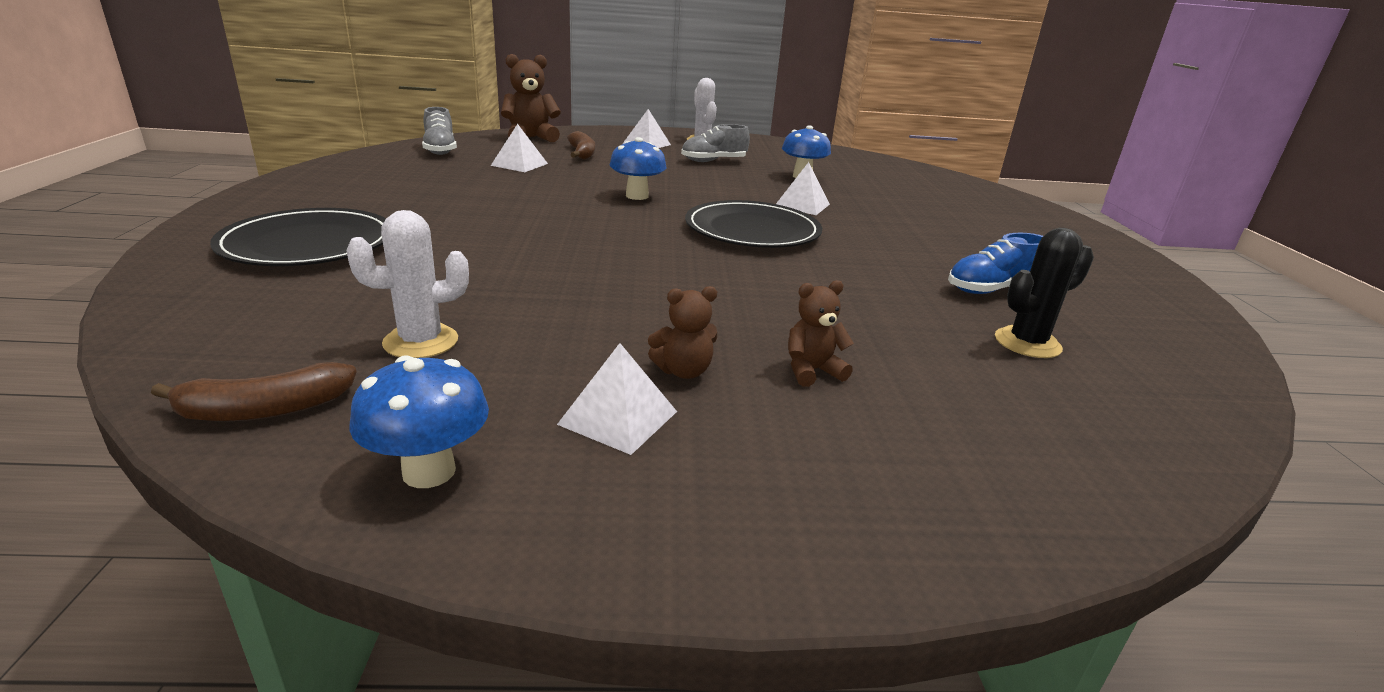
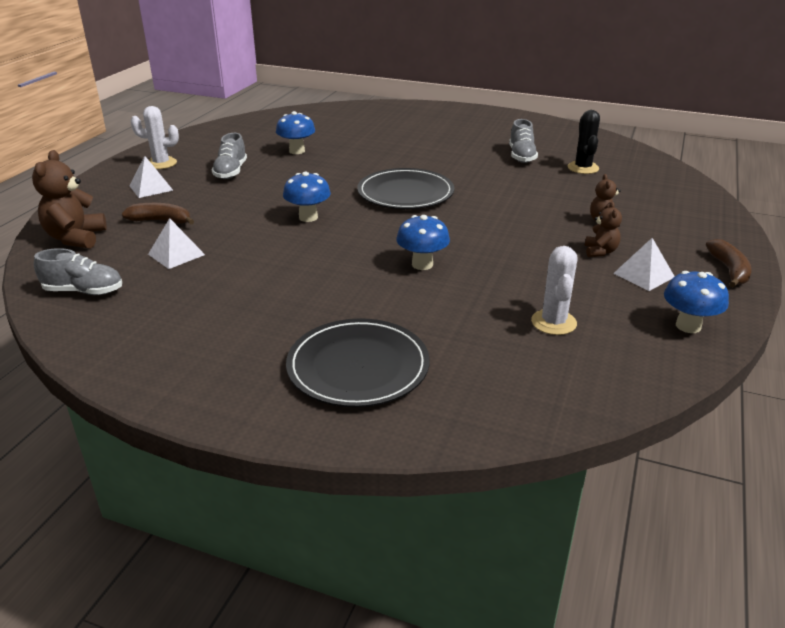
camera: 65 degrees left, 5 degrees up
(265, 410) = (630, 373): brown banana -> brown banana (729, 270)
(556, 253) = (422, 264): none -> blue mushroom
(802, 205) = (362, 166): white pyramid -> none
(991, 290) = (521, 156): blue shoe -> grey shoe

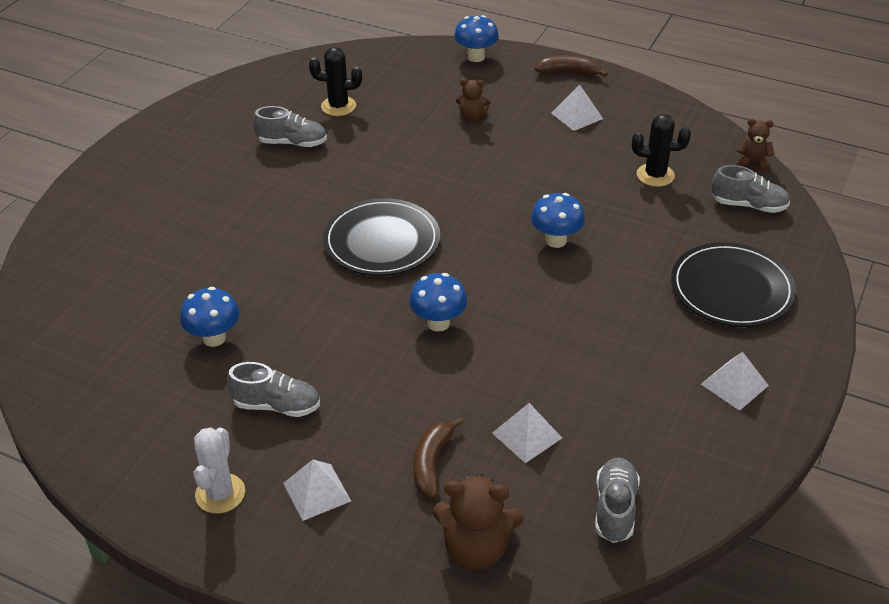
camera: 85 degrees left, 10 degrees up
(209, 359) = (734, 384): none -> white pyramid
(519, 389) = (748, 205): none -> grey shoe
(553, 322) = (655, 175): white cactus -> black cactus
(600, 251) = (534, 130): brown teddy bear -> brown teddy bear (752, 163)
(688, 326) = (655, 112): blue mushroom -> blue mushroom (476, 57)

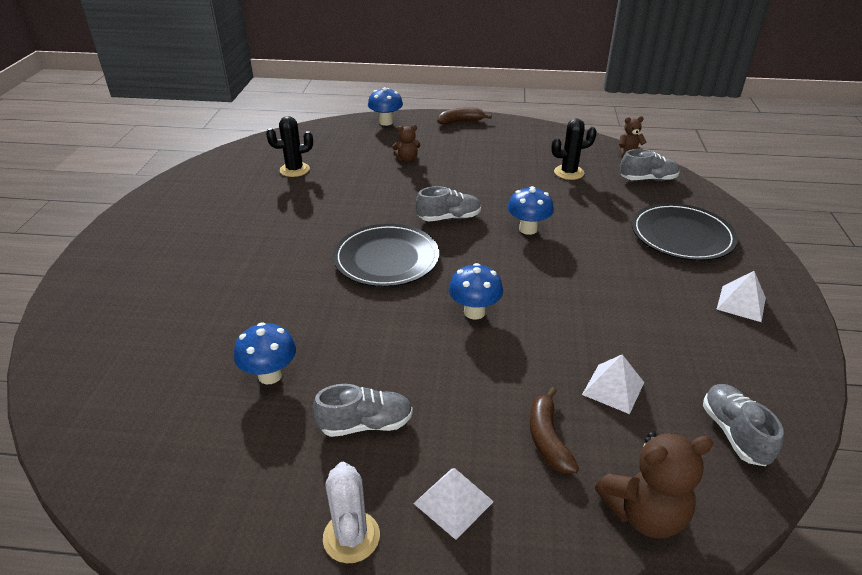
camera: 20 degrees left, 5 degrees down
(292, 143) = (268, 201): grey shoe -> grey shoe (449, 218)
(577, 115) = (485, 146): white pyramid -> none

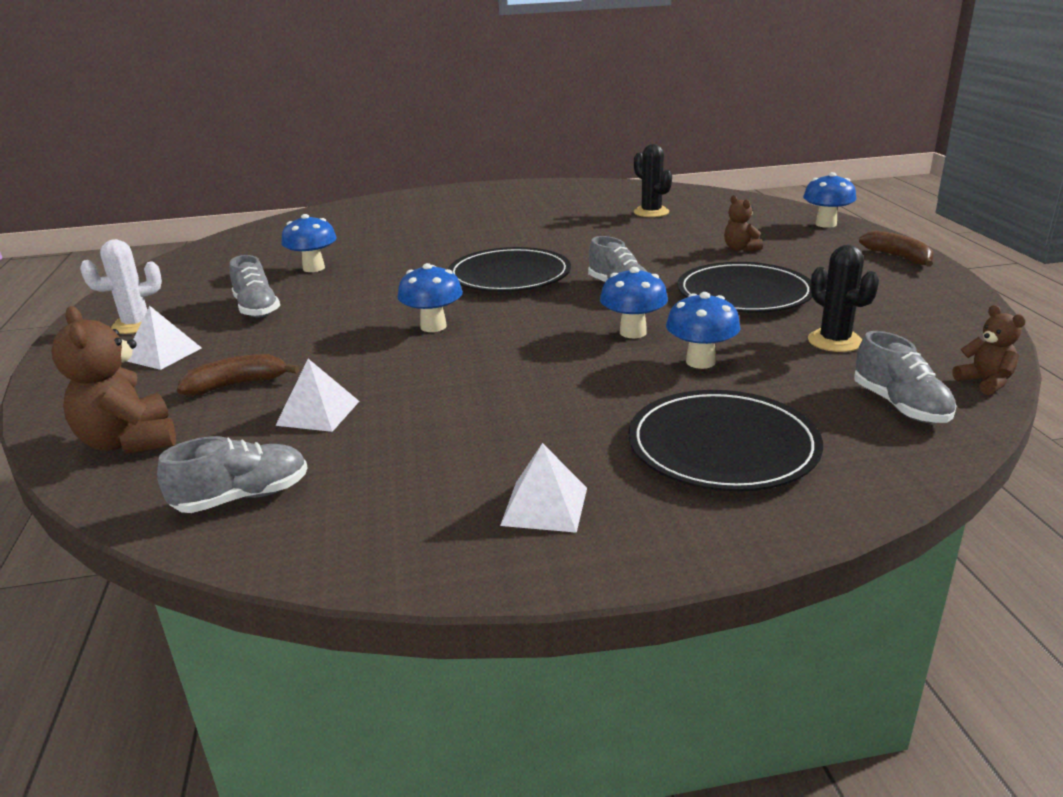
camera: 75 degrees right, 10 degrees down
(486, 178) = (744, 293): none -> black plate
(580, 217) = (700, 362): none -> blue mushroom

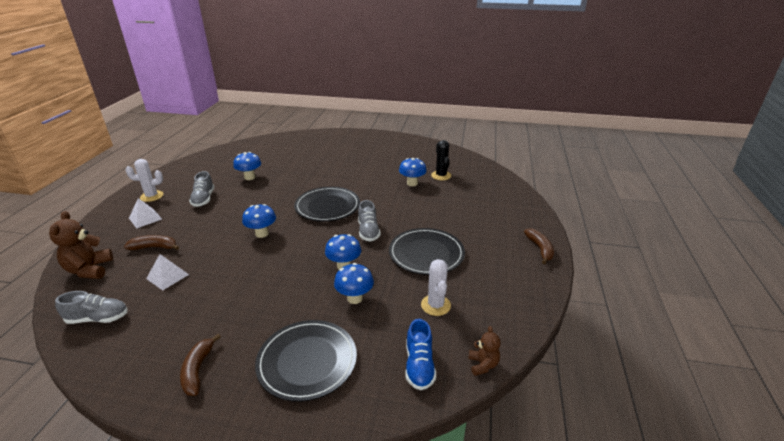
camera: 20 degrees right, 5 degrees up
(545, 506) = (198, 370): white pyramid -> brown banana
(740, 249) = (459, 217): brown teddy bear -> none
(826, 224) = (526, 210): blue mushroom -> blue mushroom (412, 183)
(834, 341) = (435, 305): black cactus -> white cactus
(900, 406) = (419, 366): grey shoe -> blue shoe

